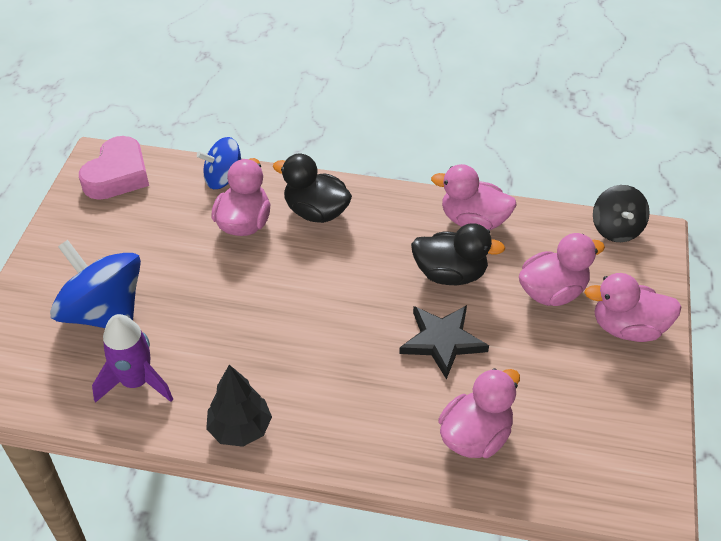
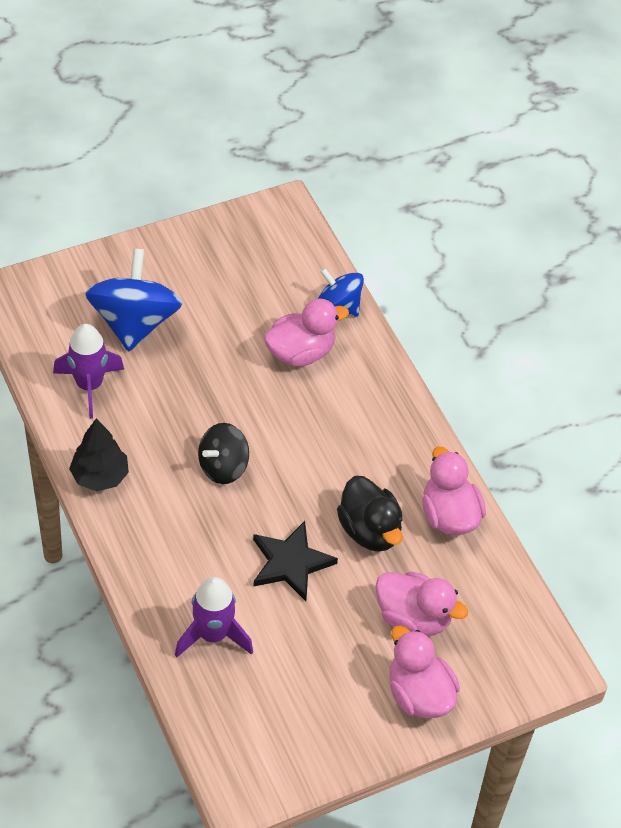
camera: 50 degrees right, 5 degrees up
(118, 175) = (278, 233): pink heart -> none
(316, 212) = (357, 394): black duck -> none
(475, 436) = (213, 635): pink duck -> purple rocket
(616, 229) = (538, 633): black spinning top -> black spinning top (223, 467)

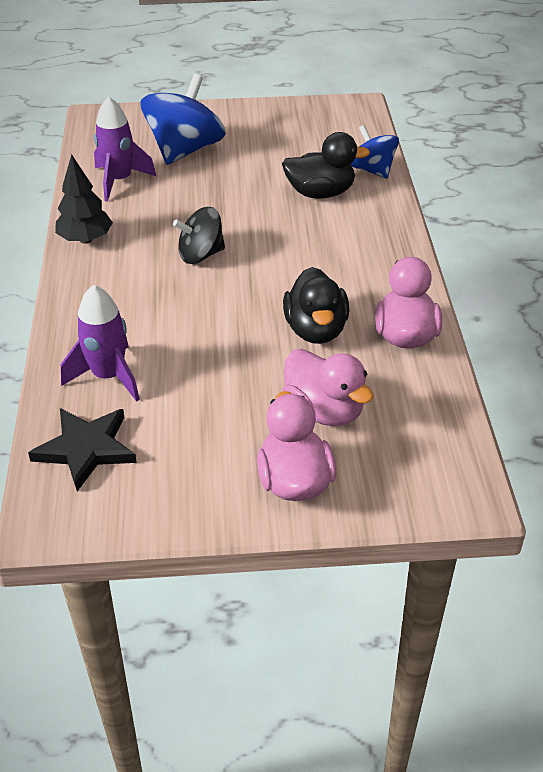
camera: 25 degrees right, 10 degrees down
(290, 563) = (221, 338): black star -> black star (86, 449)
(301, 352) = (320, 193): pink duck -> black duck

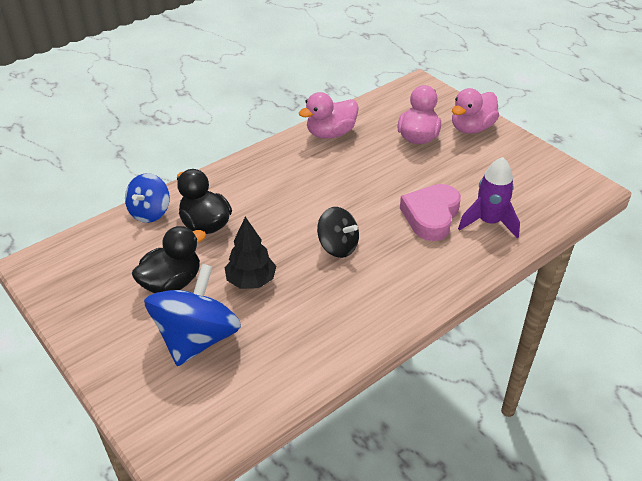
camera: 125 degrees left, 0 degrees up
(85, 239) = (381, 320): black tree -> black tree (251, 281)
(86, 449) = (542, 200): black star -> none
(119, 181) = (284, 353): purple rocket -> none
(169, 337) = (431, 216): none -> pink heart
(185, 150) = (197, 338): blue spinning top -> blue spinning top turned 120 degrees clockwise
(316, 330) = (360, 164): black duck -> black duck (172, 283)

